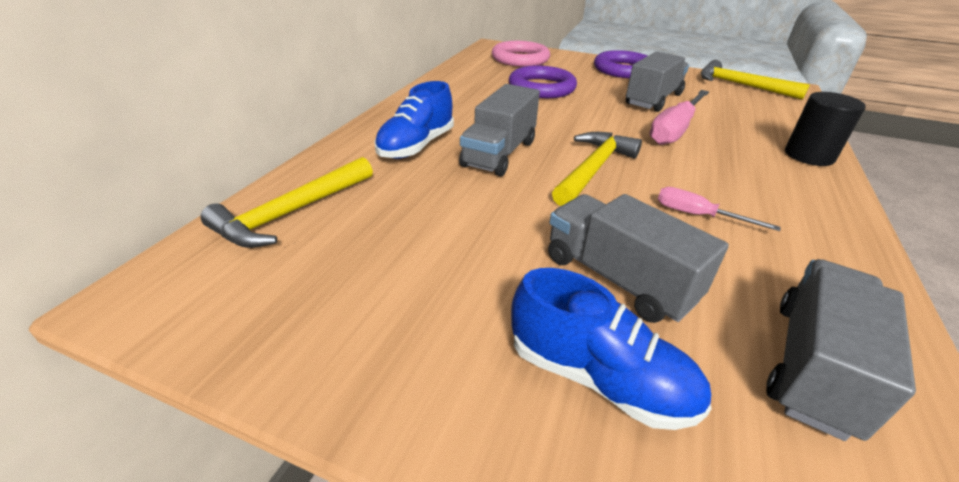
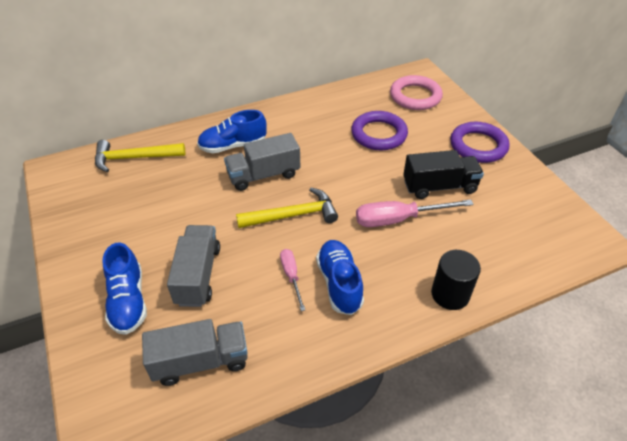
camera: 45 degrees right, 10 degrees up
(653, 100) = (439, 186): grey truck -> black truck
(740, 195) = (339, 283): none -> blue shoe
(741, 85) = (552, 213): yellow hammer -> none

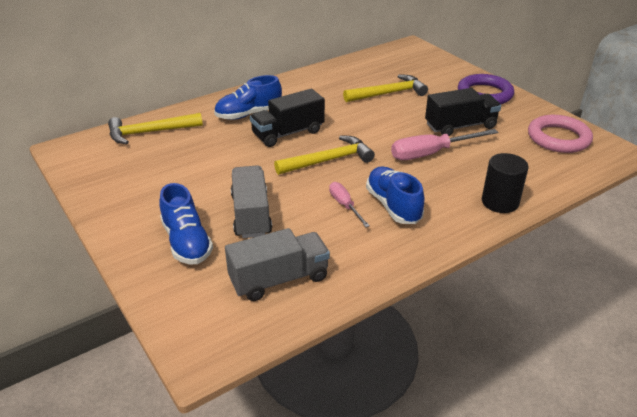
camera: 10 degrees left, 10 degrees down
(263, 175) = (288, 133): grey truck -> black truck
(379, 134) = (389, 93): purple ring -> yellow hammer
(415, 96) = (412, 63): pink ring -> pink ring (558, 138)

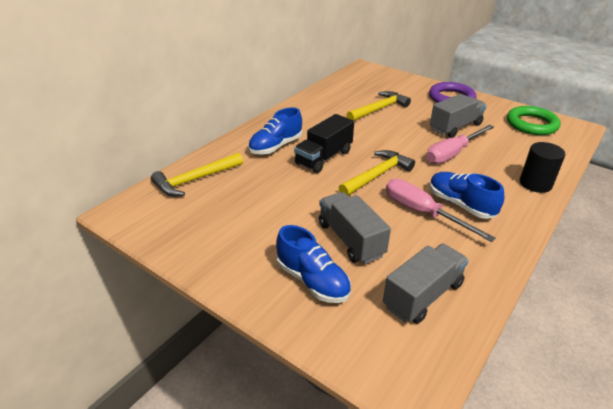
camera: 20 degrees left, 0 degrees up
(345, 205) = (422, 213): pink screwdriver -> pink screwdriver, size x1.75
(460, 126) = (455, 127): black truck -> grey truck
(558, 138) = (531, 124): pink ring -> green ring

